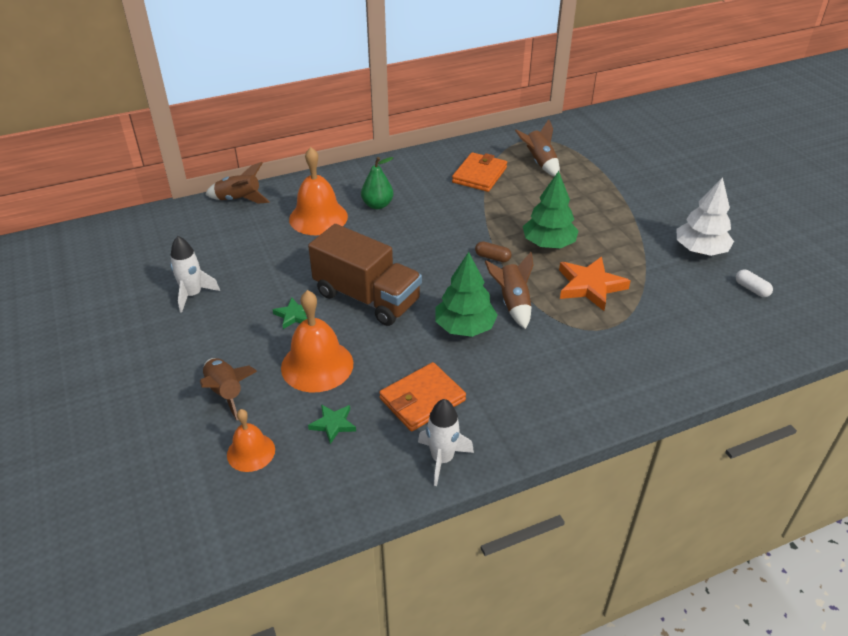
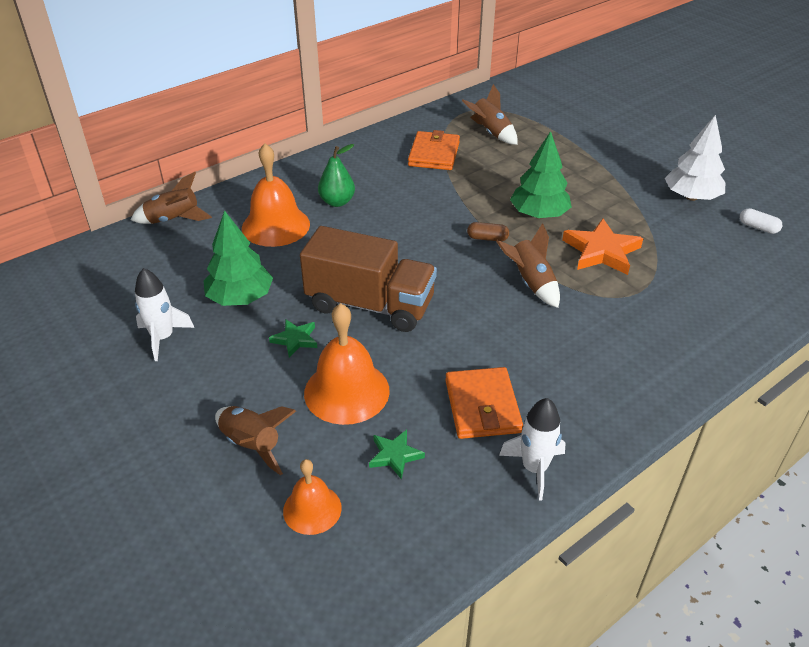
camera: 15 degrees left, 0 degrees up
(422, 399) = (482, 406): orange wallet -> orange wallet turned 45 degrees counterclockwise
(465, 327) = (492, 318): green tree -> green tree (240, 298)

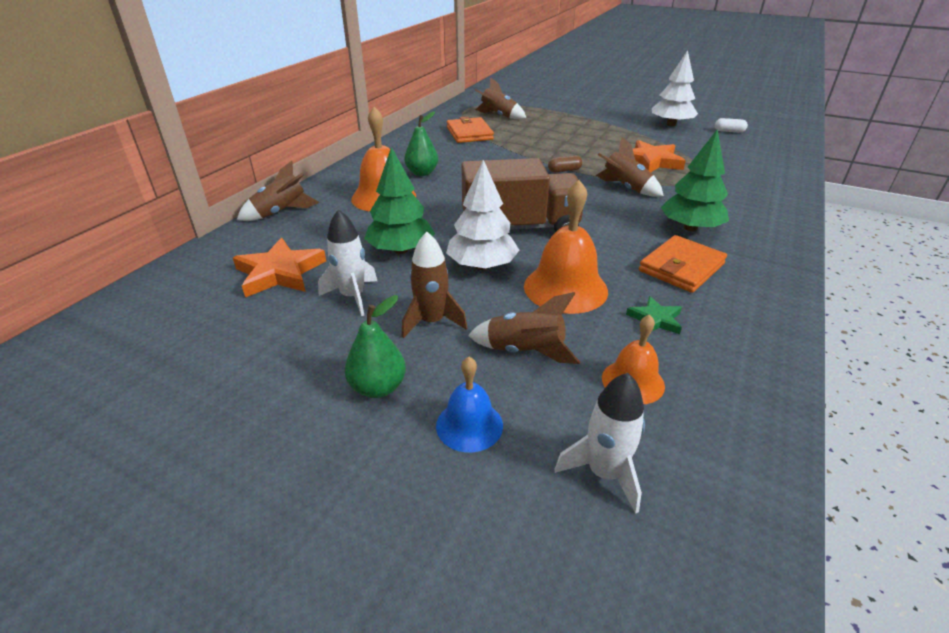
camera: 25 degrees left, 5 degrees down
(116, 435) = (378, 387): none -> green pear
(126, 292) = (280, 272): none -> orange star
(153, 495) = (469, 425): none -> blue bell
(204, 387) = (432, 321): none -> brown rocket
(295, 339) = (482, 265): green star -> white tree
(482, 406) = (681, 267): orange wallet -> orange wallet turned 75 degrees clockwise
(534, 468) = (766, 294): white rocket -> white rocket (604, 473)
(539, 214) = (584, 151): green tree -> green tree (690, 228)

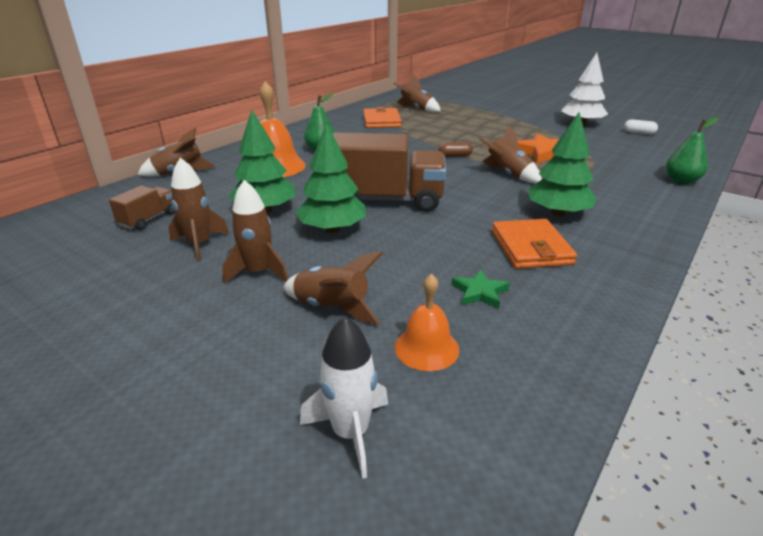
camera: 10 degrees right, 5 degrees down
(280, 272) = (148, 219): orange star -> brown truck
(353, 296) = (199, 244): white rocket -> brown rocket
(378, 387) = (176, 324): green pear -> green pear (681, 181)
(469, 425) = (240, 368): blue bell -> none
(482, 265) = (332, 229): white tree -> green tree
(565, 288) = (402, 255): orange bell -> none
(681, 267) = (530, 247): orange wallet -> orange wallet turned 60 degrees counterclockwise

